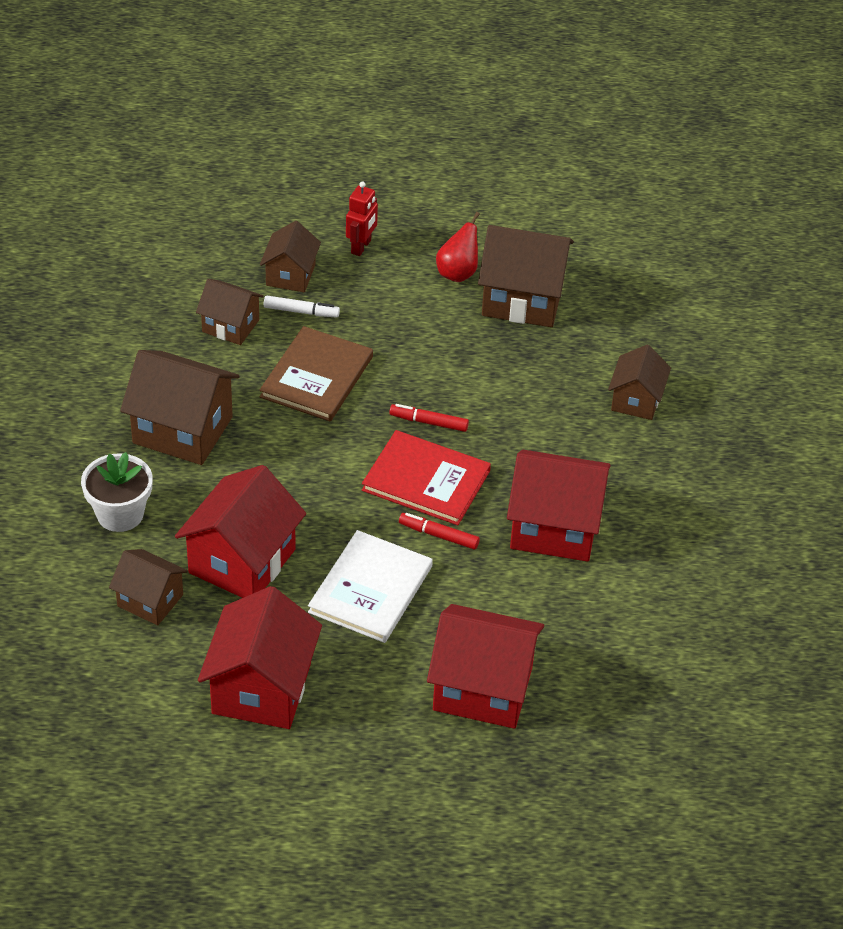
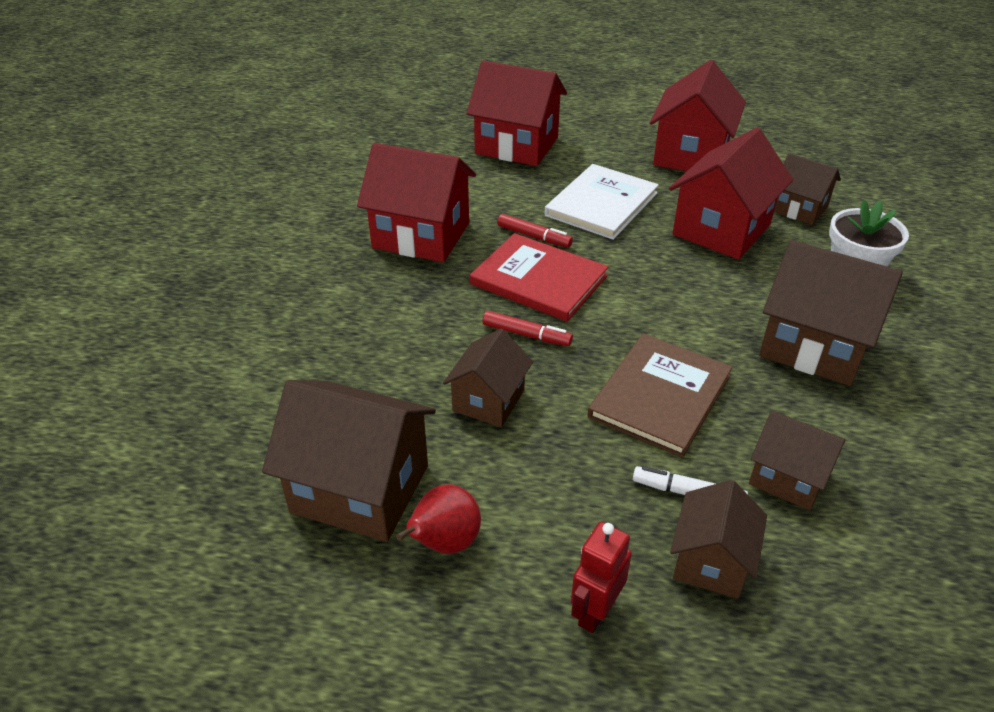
camera: 170 degrees left, 5 degrees down
(636, 400) = (277, 342): brown house -> brown house (488, 400)

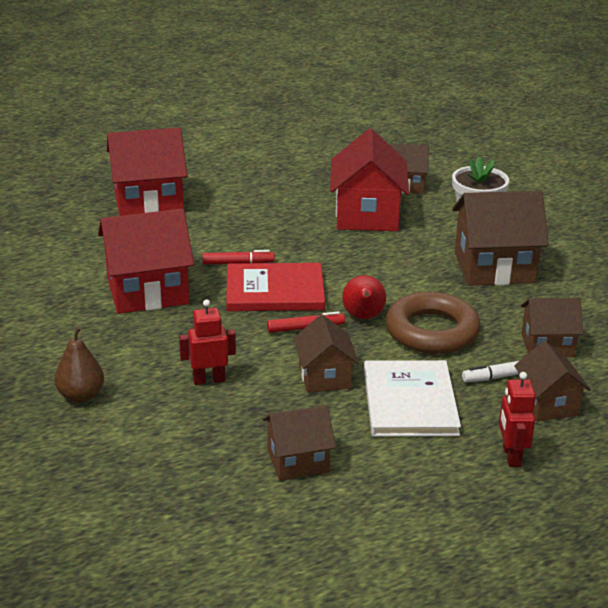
camera: 35 degrees left, 10 degrees down
(253, 319) = (81, 396): none -> brown pear
(360, 489) = (298, 461): brown house -> brown house, size x0.59
(376, 352) = (209, 380): none -> red robot
(444, 543) = (387, 464): red pear -> red pear (363, 317)
(601, 204) = (264, 225): white book -> white book (410, 402)
(660, 396) = (432, 331): brown book -> brown ring
(691, 155) = (293, 170): red house -> none

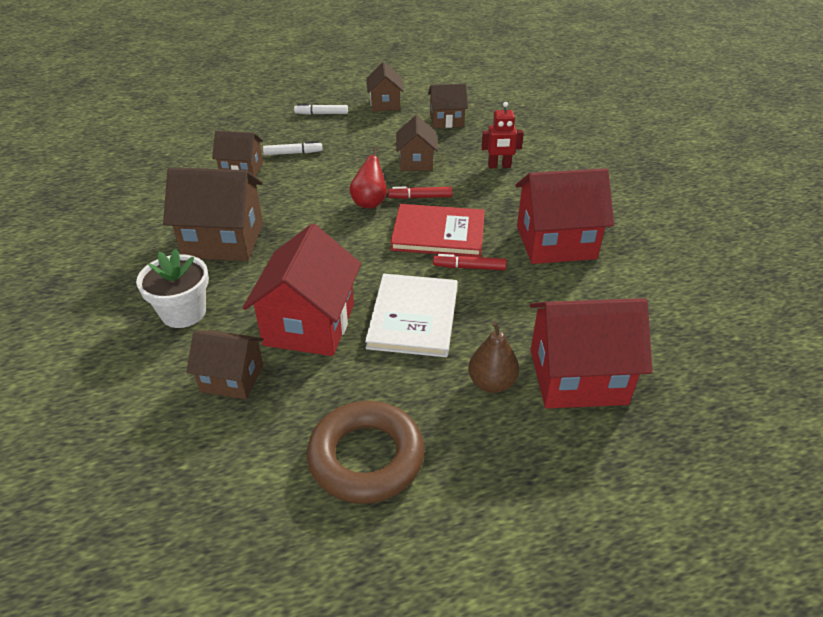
camera: 170 degrees left, 10 degrees up
(81, 396) = (588, 163): brown pear -> brown pear (491, 383)
(410, 402) = (365, 143): white book -> white book (413, 317)
(432, 331) = (321, 187): brown ring -> brown ring (366, 457)
(511, 456) = (321, 114): red robot -> white marker
(547, 404) = (277, 136): brown house -> brown house (385, 104)

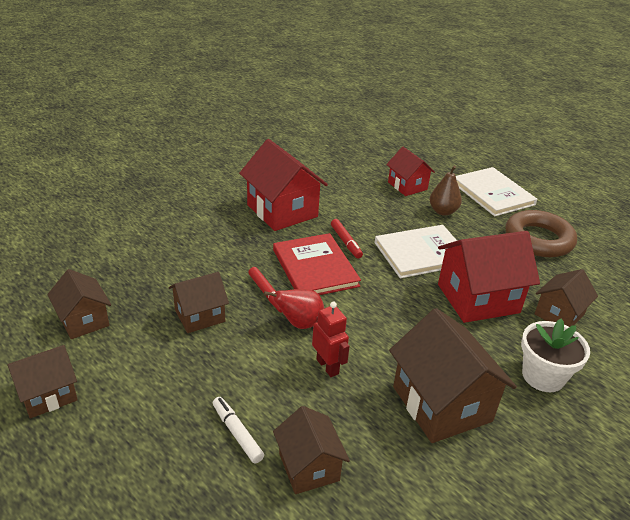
camera: 120 degrees left, 5 degrees down
(232, 378) = (559, 314): brown house -> brown house turned 60 degrees clockwise
(321, 114) = (105, 456): white marker -> none
(499, 166) = (178, 259): red robot -> red robot (327, 366)
(515, 479) = (493, 193): none -> white book
(577, 377) = (407, 186): red house -> red house, size x0.59

